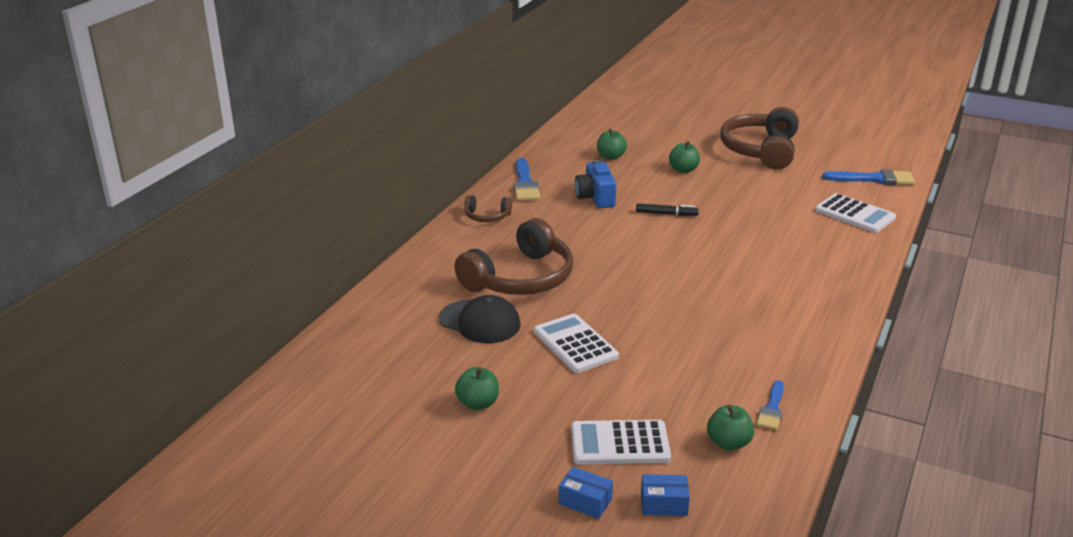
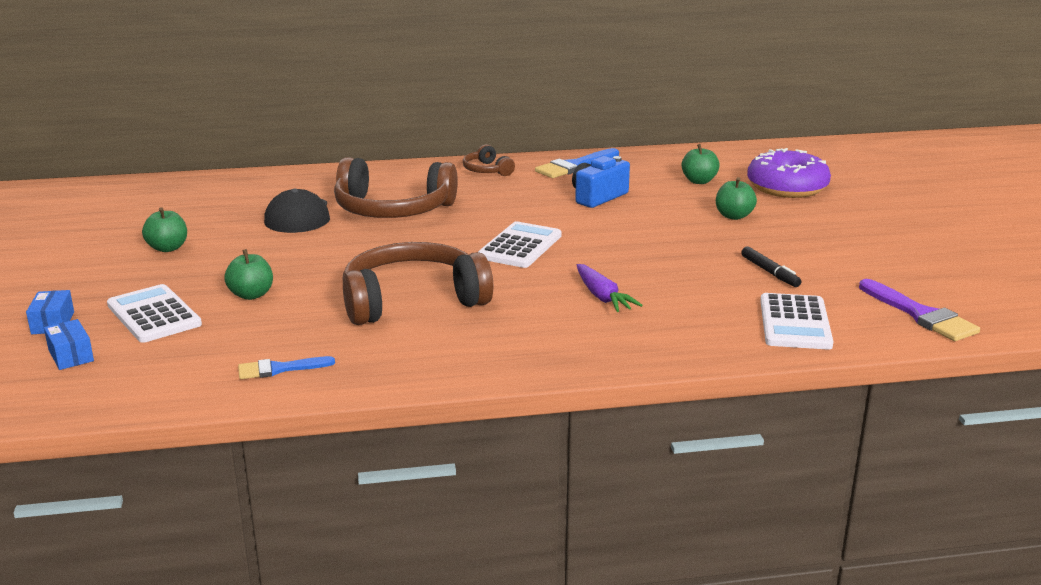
camera: 55 degrees right, 5 degrees down
(575, 344) = (303, 257): white calculator -> white calculator (520, 246)
(657, 137) = (787, 187): none -> purple donut
(666, 214) = (617, 232): black marker -> black marker (769, 272)
(728, 443) = (196, 361): green apple -> green apple (251, 295)
(760, 150) = (864, 239): brown headphones -> brown headphones (412, 300)
(765, 255) = (602, 297): none -> purple carrot
(874, 179) = (920, 315): blue brush -> purple brush

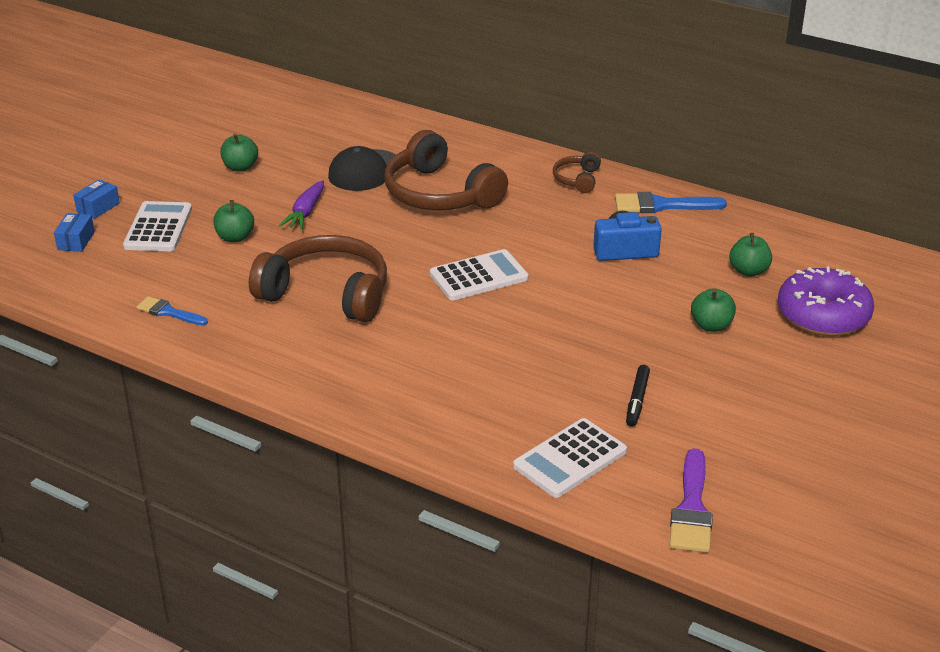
camera: 40 degrees right, 10 degrees up
(602, 297) = (463, 357): purple carrot -> purple carrot (305, 212)

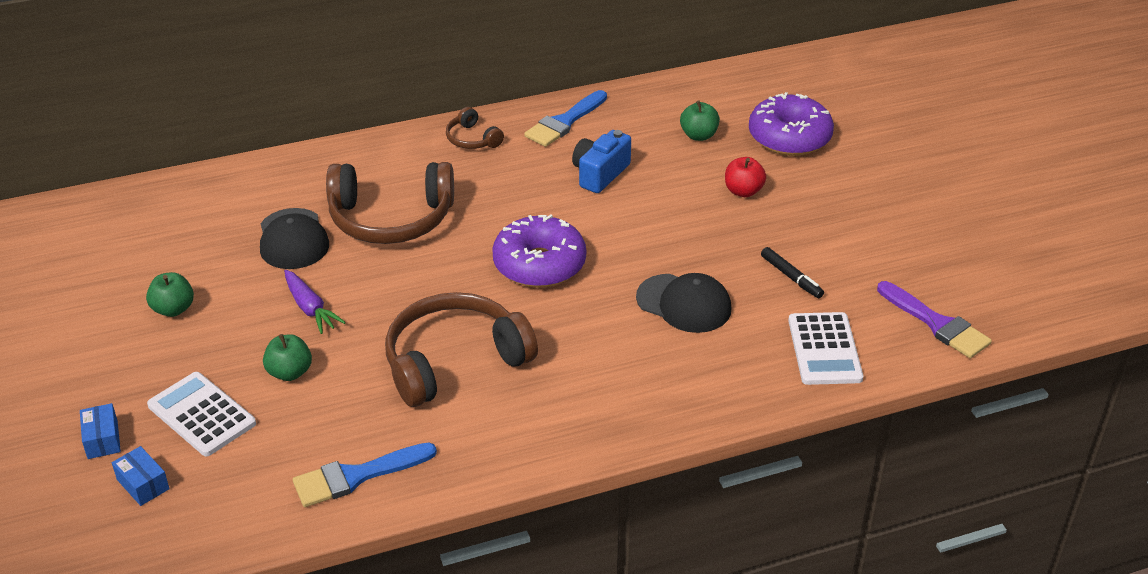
camera: 50 degrees left, 5 degrees up
(169, 312) = (356, 476): blue brush -> blue brush, size x1.59
(478, 276) = (539, 264): white calculator -> purple donut
(527, 362) = (684, 304): none -> black cap
(711, 326) = (743, 191): green apple -> red apple

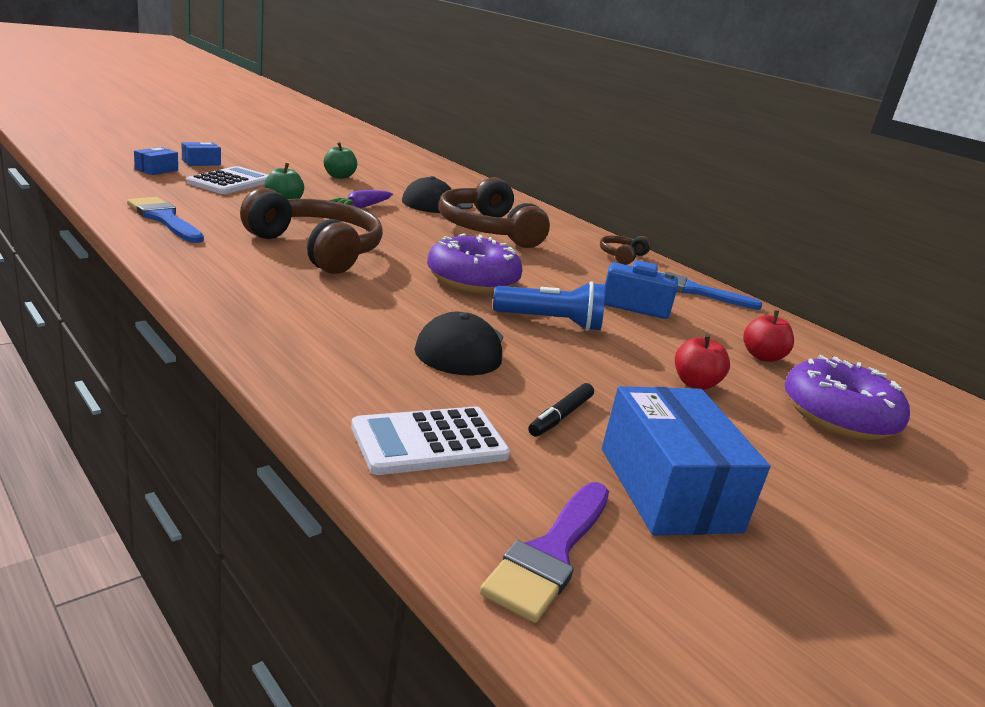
camera: 65 degrees right, 15 degrees down
(635, 237) = (551, 322): none -> blue flashlight
(698, 135) = (762, 357): green apple -> red apple
(876, 255) = (668, 489): none -> blue box

